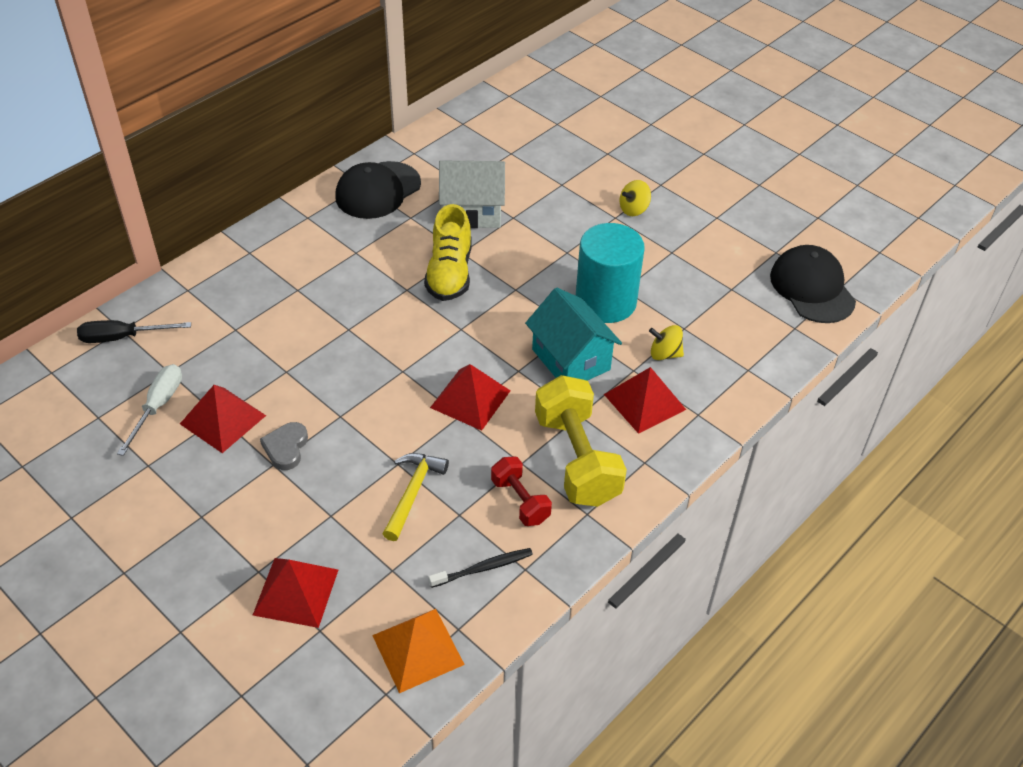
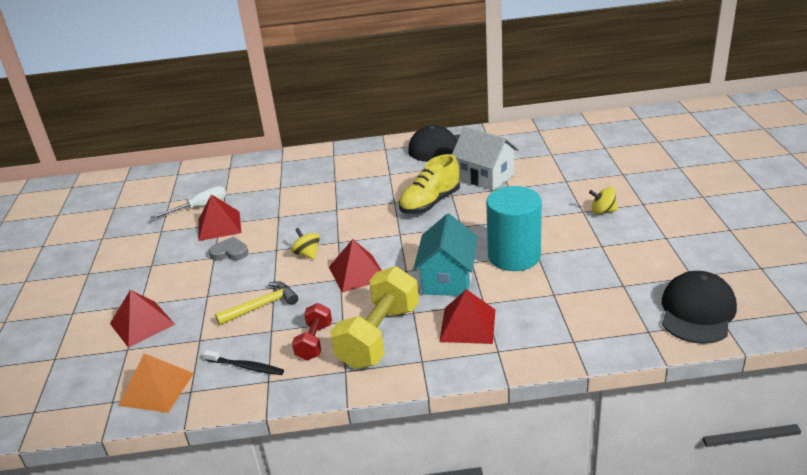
camera: 45 degrees right, 15 degrees down
(122, 337) = (225, 171): black screwdriver -> none
(286, 448) = (230, 252): grey heart -> grey heart turned 45 degrees clockwise
(664, 354) = (519, 303): yellow spinning top -> yellow spinning top (307, 254)

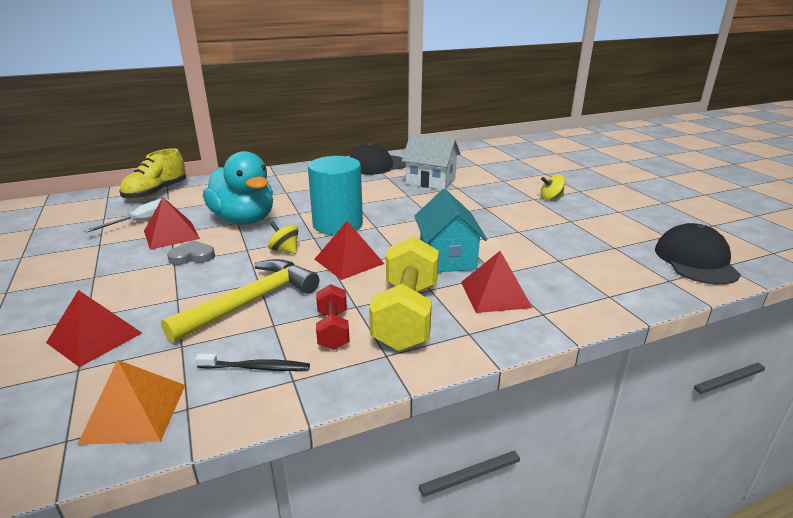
camera: 20 degrees left, 5 degrees down
(262, 306) = (251, 302): yellow hammer -> yellow hammer, size x1.58
(285, 214) = (244, 220): none -> turquoise duck
(430, 203) = (391, 202): yellow shoe -> yellow shoe (156, 193)
(514, 256) = (498, 234): turquoise cylinder -> turquoise cylinder (337, 224)

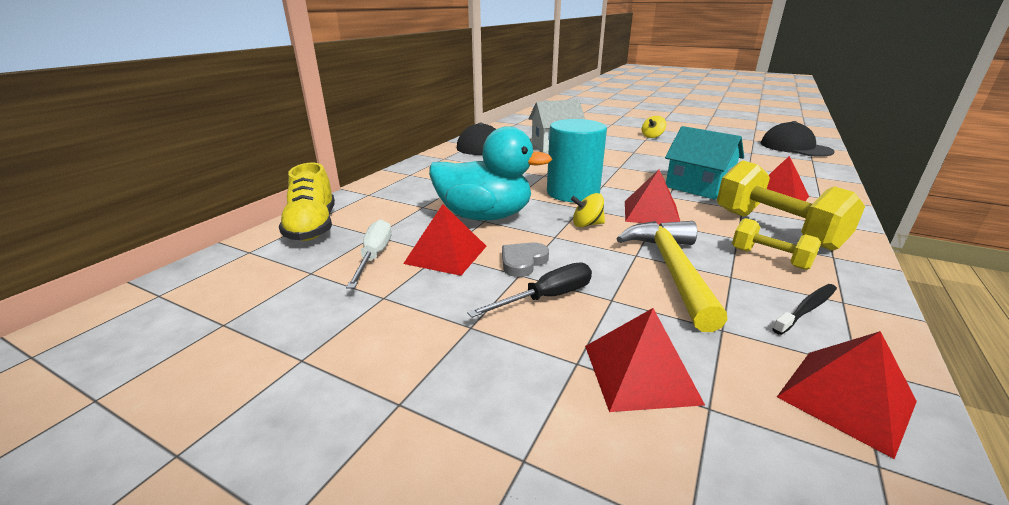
camera: 40 degrees left, 0 degrees up
(135, 412) = (846, 398): orange pyramid -> red pyramid
(153, 281) = (547, 298): none -> black screwdriver
(333, 330) = (769, 258): red dumbbell -> yellow dumbbell

